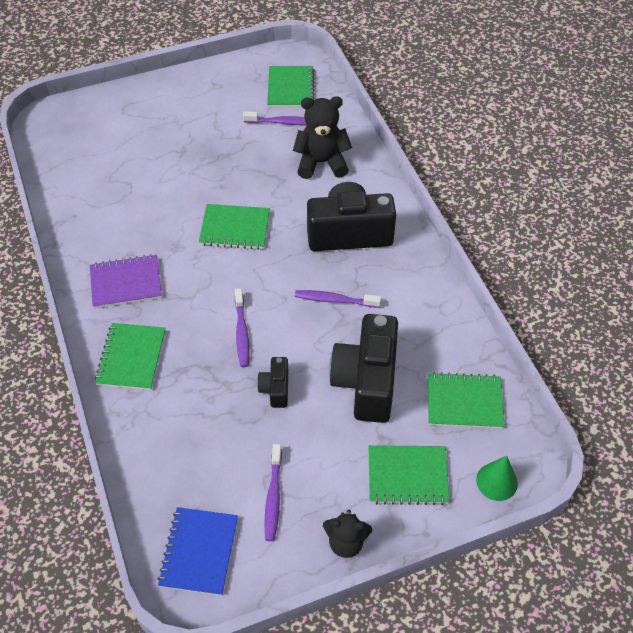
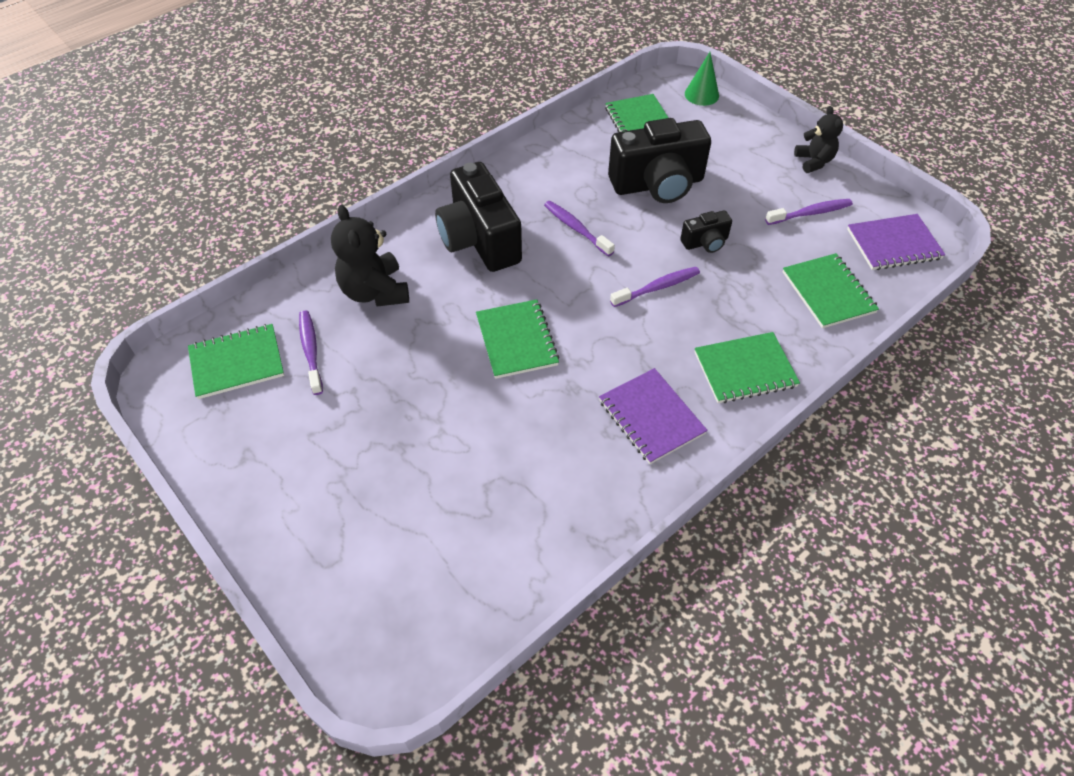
camera: 110 degrees left, 0 degrees up
(199, 552) = (893, 244): blue notebook -> purple notebook
(334, 300) = (576, 228): purple toothbrush -> purple toothbrush turned 150 degrees clockwise
(407, 476) = (732, 141): green notebook -> green notebook (828, 292)

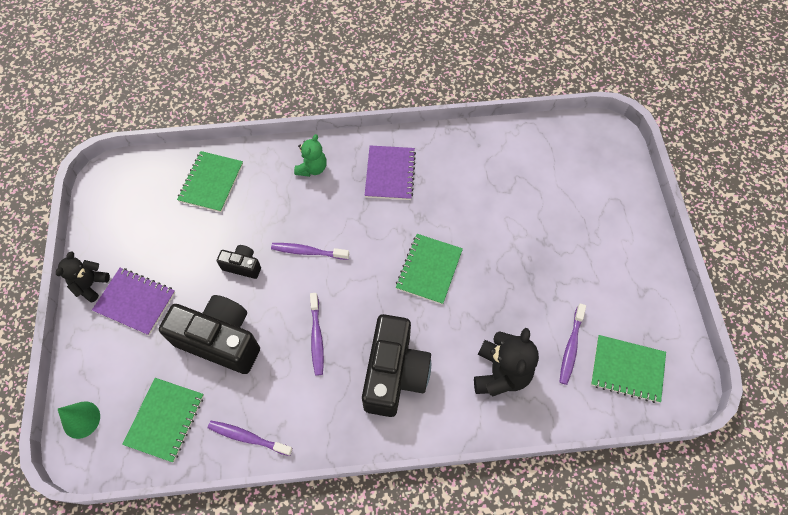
camera: 145 degrees left, 10 degrees up
(745, 369) = (312, 168): green notebook -> green teddy bear
(810, 213) = (149, 243): purple toothbrush -> purple toothbrush (248, 437)
(893, 244) = (131, 188): purple notebook -> purple notebook (135, 302)

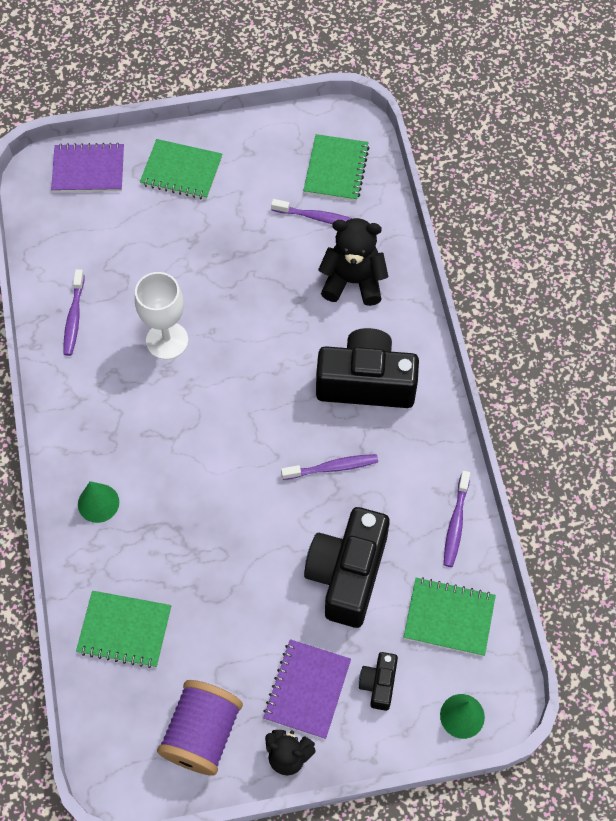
camera: 95 degrees left, 0 degrees up
(123, 229) = (202, 733): none -> purple spool
(242, 266) = (247, 566): black camera -> black camera (378, 684)
(308, 252) = (222, 492): purple toothbrush -> purple toothbrush (74, 317)
(312, 168) = (98, 503): green teddy bear -> green cone
(390, 174) = (105, 408): purple notebook -> purple notebook (88, 170)
(429, 269) = (237, 356): green notebook -> green notebook (181, 171)
(447, 218) = (167, 340): none -> white goblet

